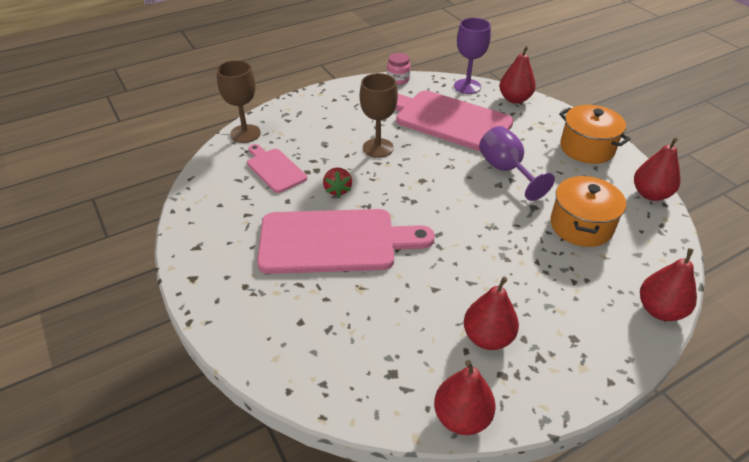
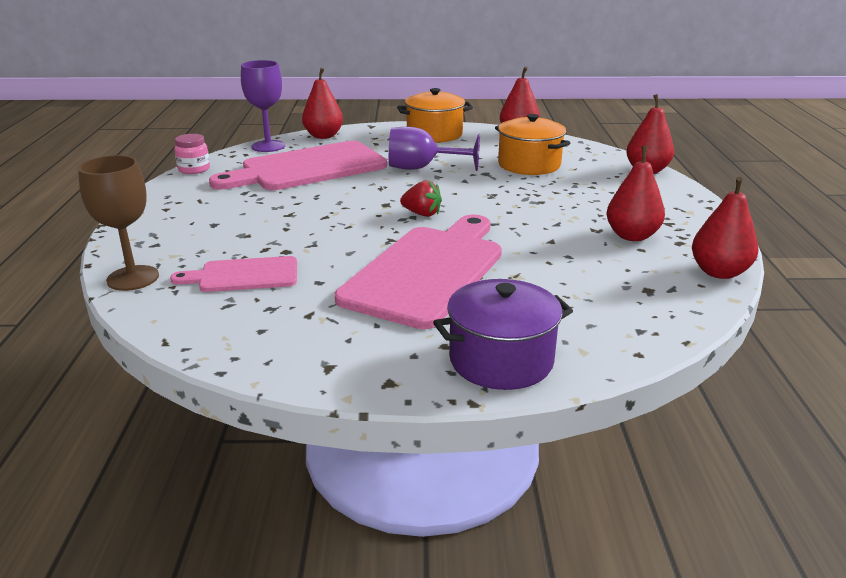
camera: 60 degrees left, 15 degrees down
(241, 319) = (501, 360): none -> purple pot
(337, 190) = (341, 248): red strawberry -> red strawberry (422, 214)
(378, 148) = (299, 210): brown goblet -> none

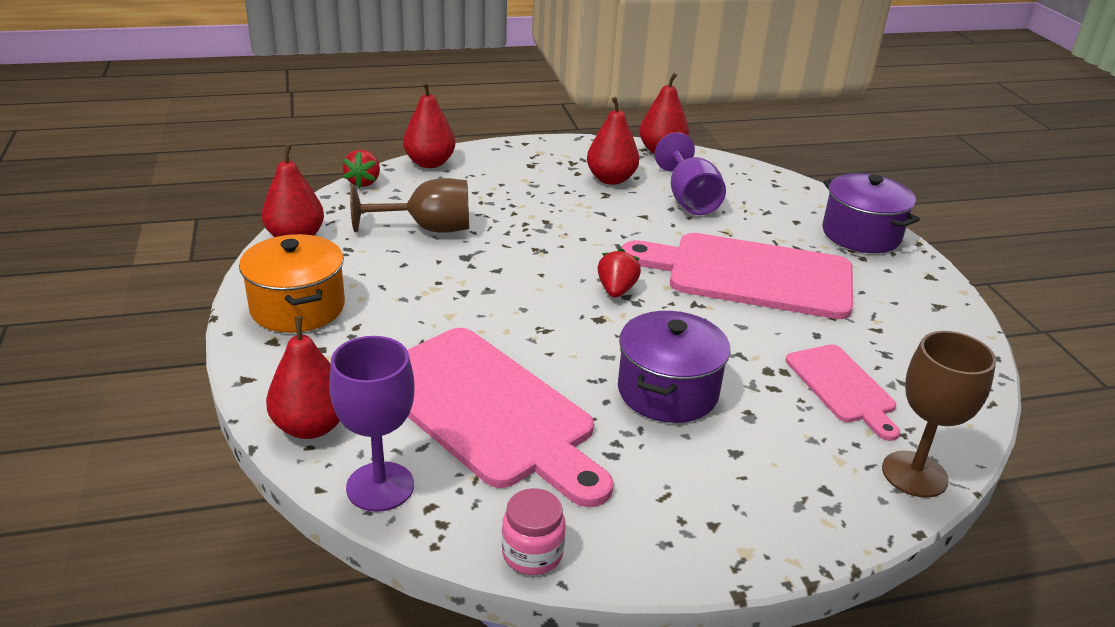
camera: 105 degrees left, 5 degrees up
(288, 214) = (667, 391): none -> purple pot
(422, 168) = (459, 304): purple goblet -> purple goblet (689, 199)
(529, 165) = (427, 229): orange pot -> brown goblet
(605, 151) = (363, 182): none -> red strawberry

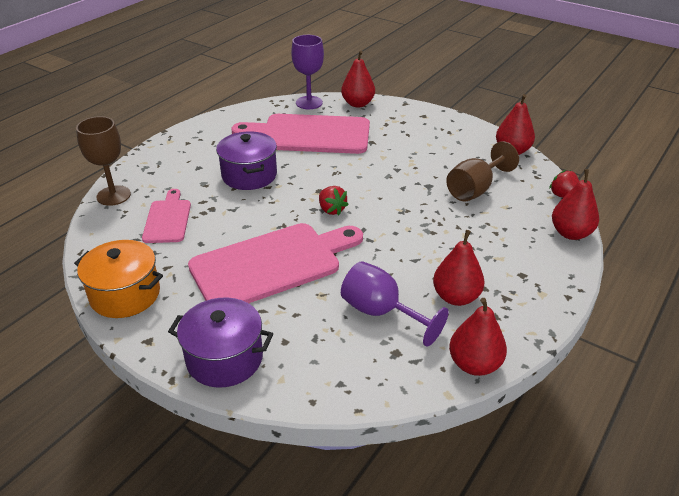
camera: 140 degrees right, 5 degrees up
(297, 307) = (442, 128): orange pot -> orange pot (125, 295)
(532, 553) = (240, 111): pink jar -> none
(842, 387) = (167, 219): pink cutting board -> pink cutting board turned 60 degrees clockwise

